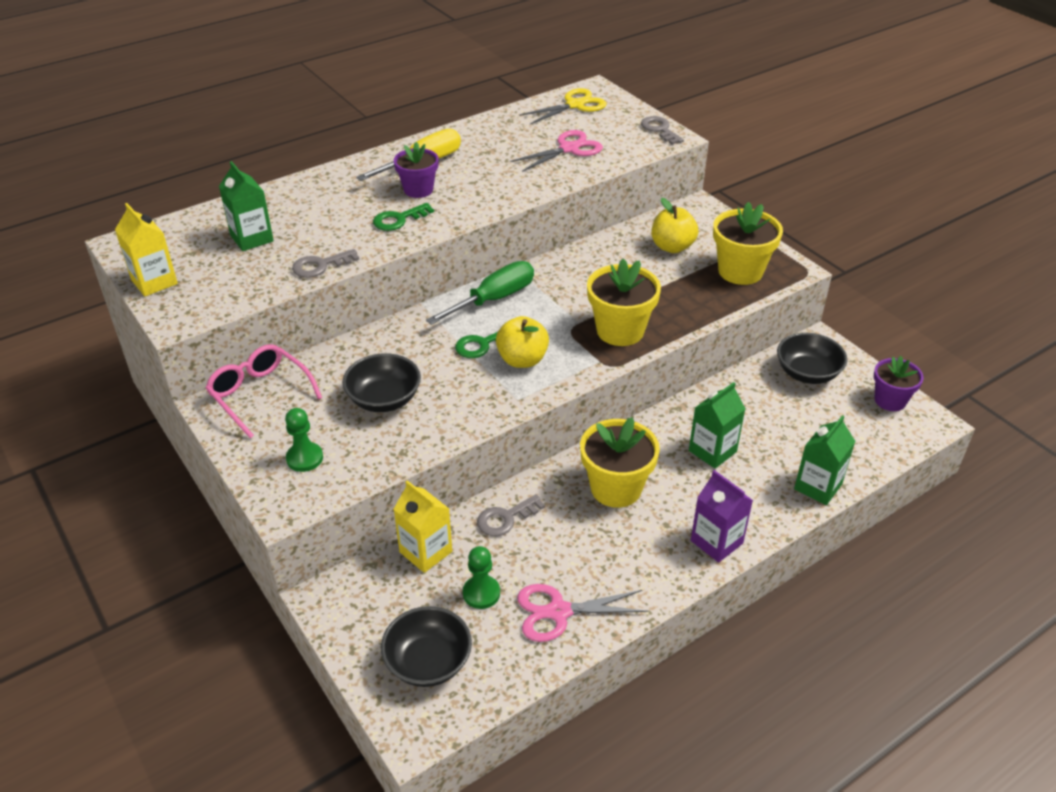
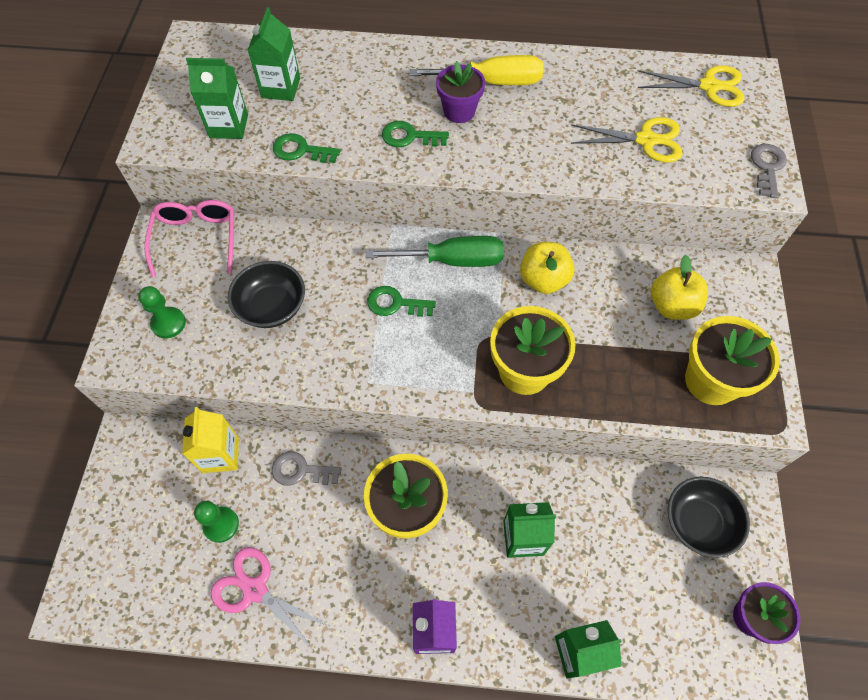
camera: 40 degrees right, 20 degrees up
(154, 282) = (175, 92): yellow carton -> none
(236, 280) = (229, 126): none -> green carton
(320, 266) = (300, 150): grey key -> green key
(428, 662) = (134, 554): black bowl -> none
(522, 360) = (411, 343): yellow apple -> yellow apple (543, 280)
(569, 149) = (646, 140): pink scissors -> yellow scissors

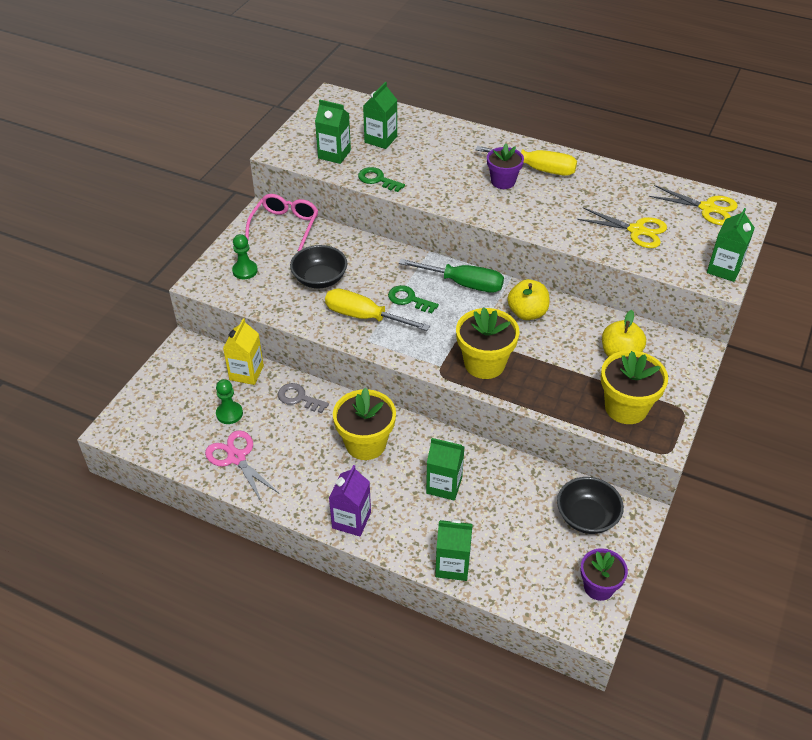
camera: 20 degrees right, 15 degrees down
(351, 347) = (364, 317): none -> yellow screwdriver
(409, 136) = (458, 188): green key -> none
(767, 167) = (724, 269): grey key -> green carton

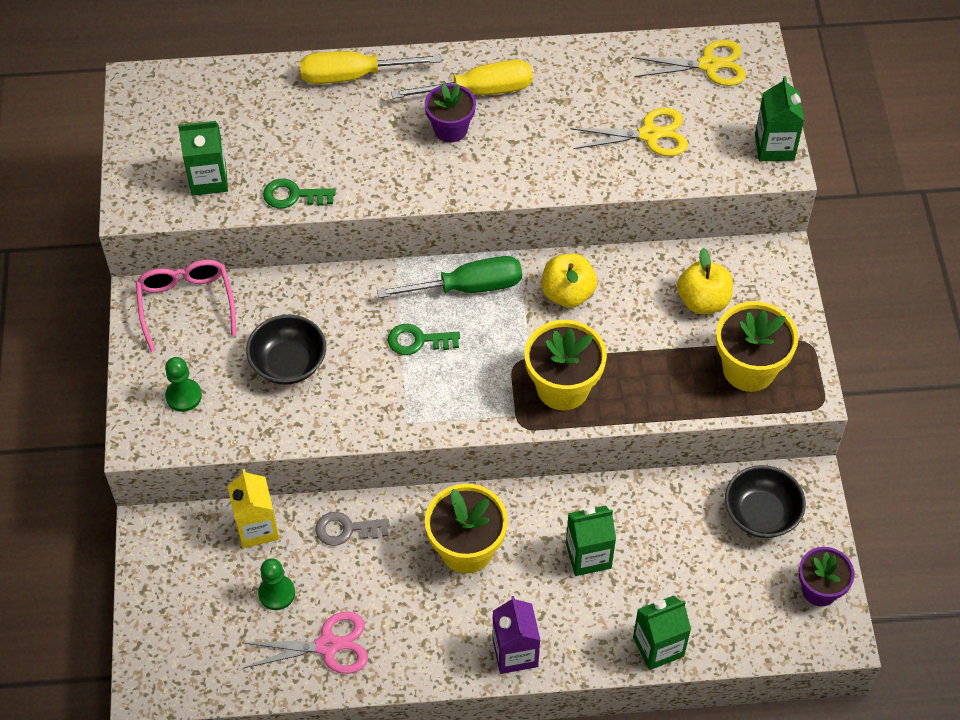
camera: 30 degrees left, 10 degrees up
(236, 458) = (328, 646): pink scissors -> pink scissors turned 150 degrees clockwise
(364, 317) = (381, 391): yellow screwdriver -> yellow screwdriver (353, 76)
(381, 139) = (252, 128): green carton -> none

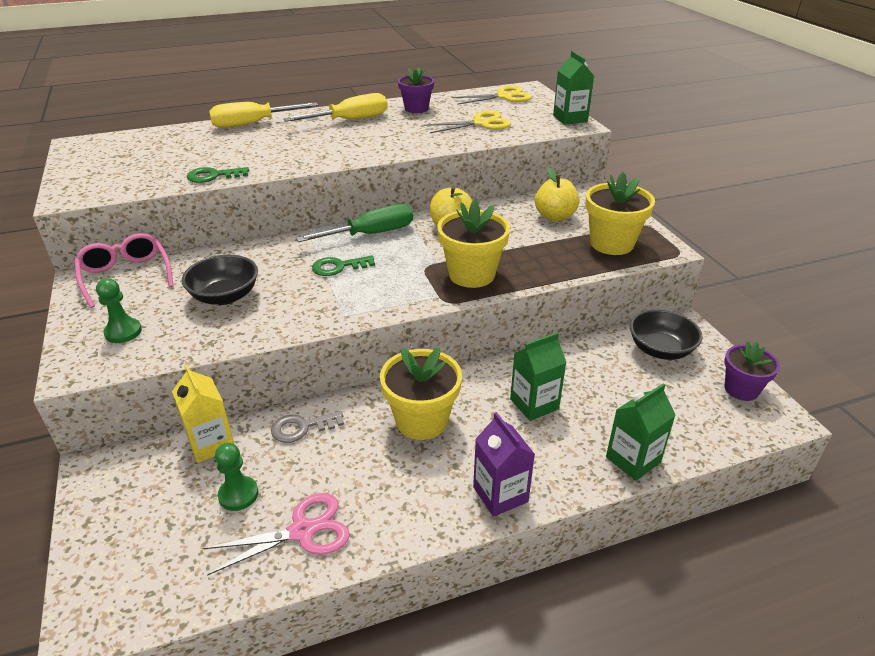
camera: 15 degrees left, 20 degrees down
(208, 179) = (138, 177): green carton -> none
(450, 129) = (334, 136): purple flower pot -> purple flower pot (416, 108)

